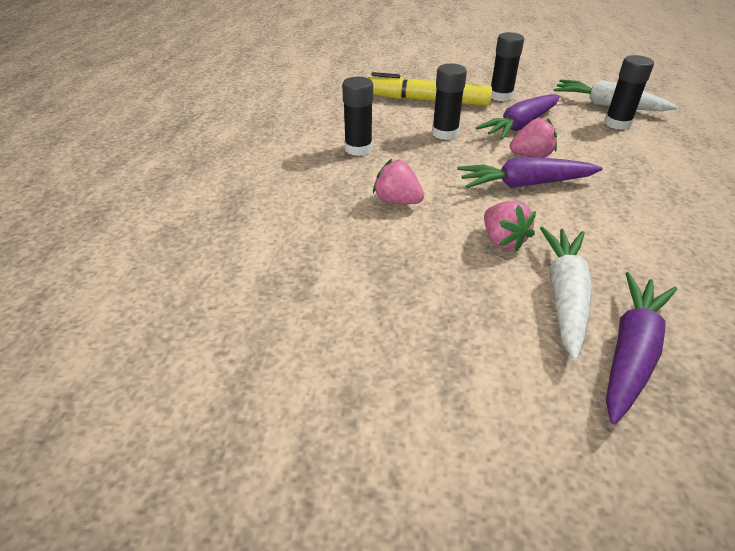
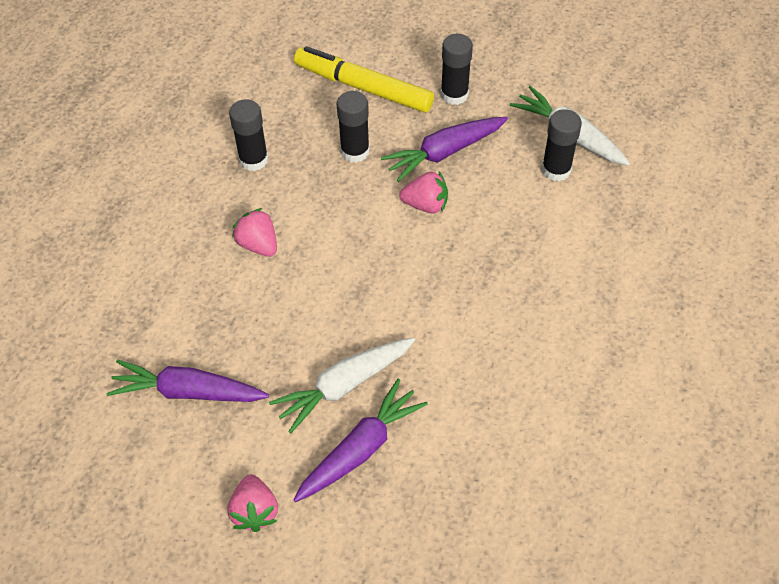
camera: 15 degrees right, 15 degrees up
(503, 240) = (329, 314): pink strawberry -> pink strawberry (255, 511)
(525, 184) = (393, 246): purple carrot -> purple carrot (188, 391)
(564, 296) = (344, 385): white carrot -> white carrot turned 150 degrees counterclockwise

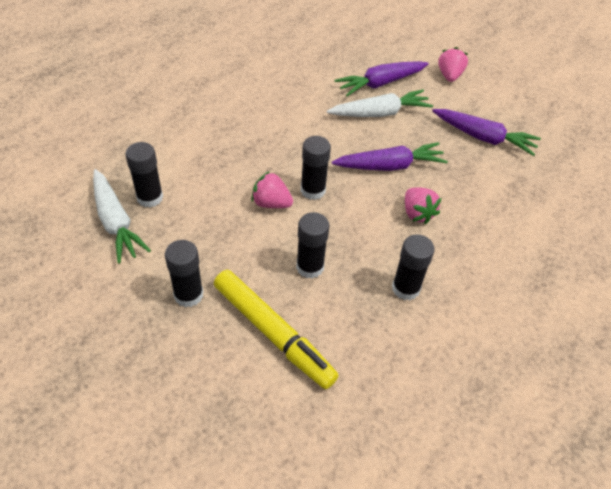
camera: 165 degrees left, 5 degrees down
(387, 235) = (313, 190): none -> black glue stick
(444, 152) = (231, 240): purple carrot -> purple carrot (389, 166)

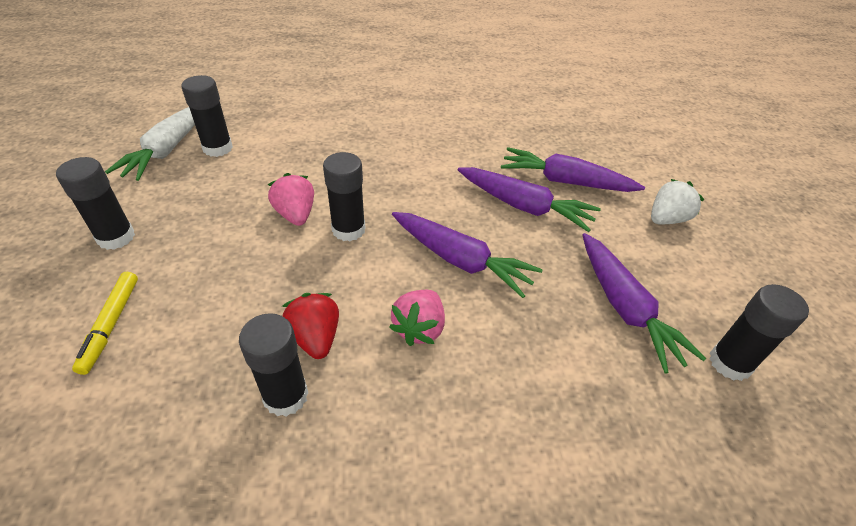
camera: 45 degrees right, 5 degrees down
(273, 333) = (111, 325): yellow marker -> yellow marker, size x0.54
(310, 267) = (236, 293): black glue stick -> black glue stick (730, 363)
(380, 113) = (524, 206): white carrot -> purple carrot
(380, 255) = (315, 338): none -> red strawberry
(449, 75) = (666, 219): pink strawberry -> white strawberry

